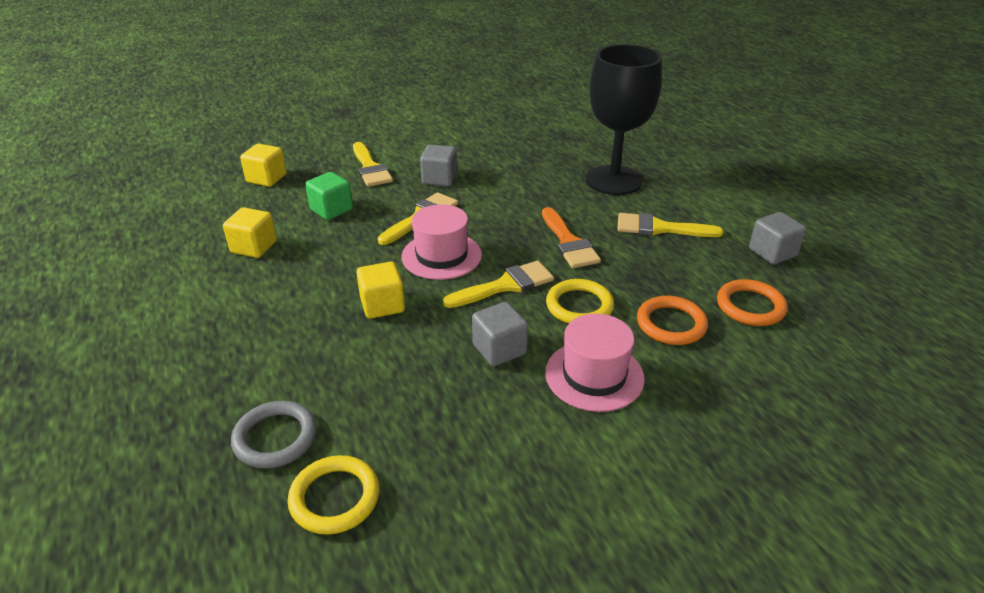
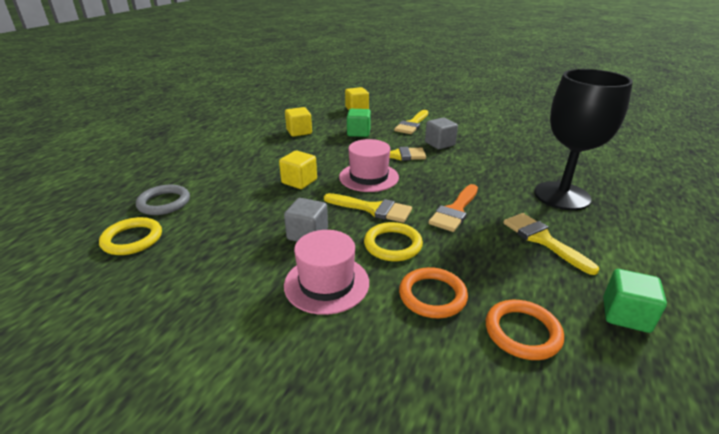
camera: 50 degrees right, 5 degrees down
(772, 252) = (625, 315): grey cube -> green cube

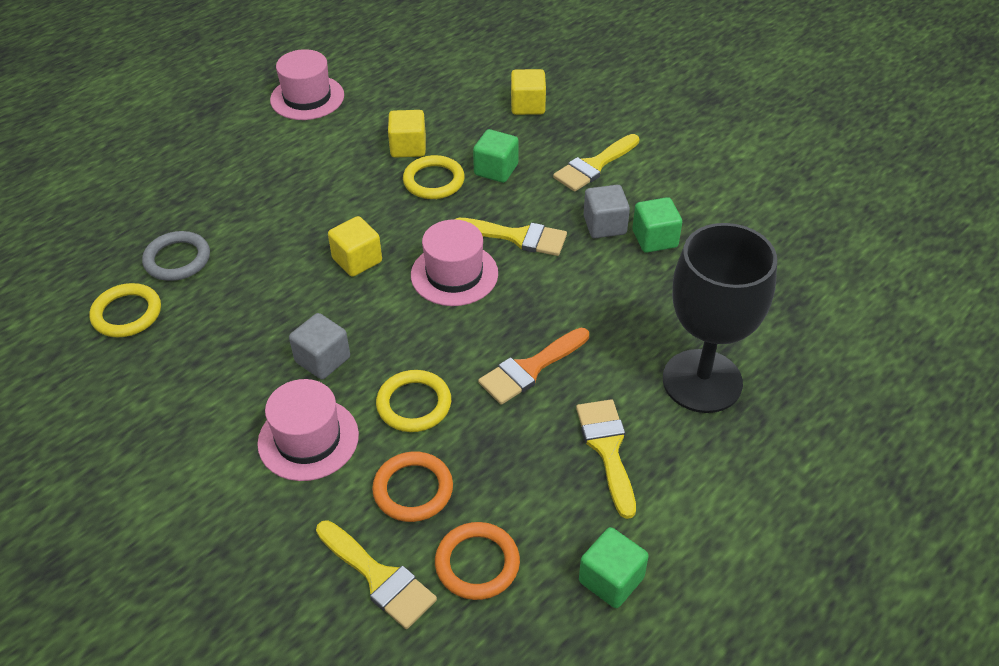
camera: 20 degrees right, 15 degrees up
(222, 122) = (307, 98): none -> pink hat
(325, 142) = (434, 181): none -> yellow ring
(373, 209) = (425, 337): yellow brush -> yellow brush (379, 577)
(472, 144) = (655, 239): none -> green cube

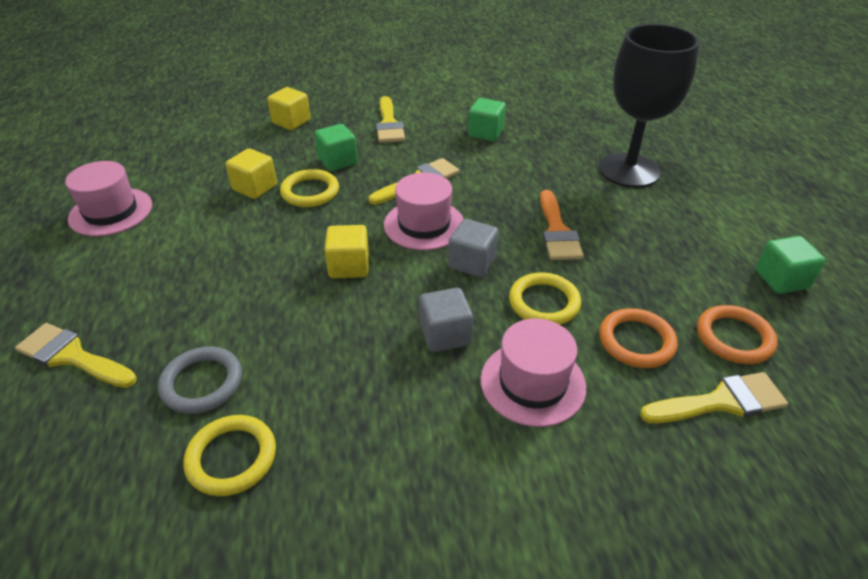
camera: 55 degrees left, 5 degrees down
(604, 225) = (451, 144): grey cube -> grey cube (472, 262)
(607, 449) = (661, 231): yellow brush -> yellow brush (72, 356)

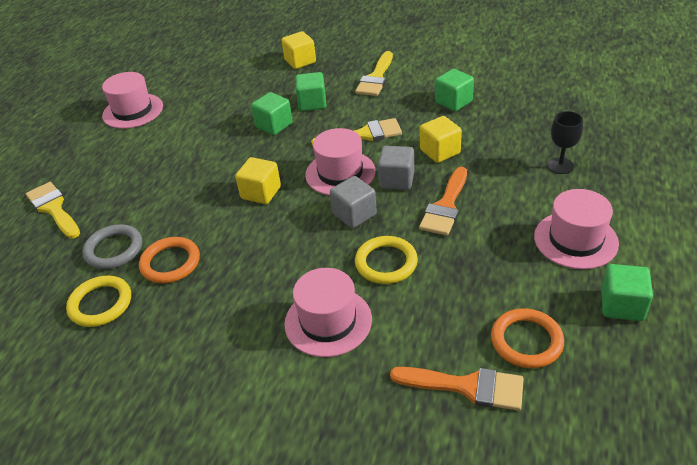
camera: 30 degrees right, 0 degrees up
(255, 187) = (237, 113): yellow cube -> yellow cube (440, 151)
(310, 192) = (274, 125): yellow ring -> green cube
(445, 334) = (292, 265): grey cube -> grey cube (396, 180)
(629, 170) = (560, 166): black goblet -> black goblet, size x0.43
(636, 341) = (436, 316): orange ring -> orange ring (170, 263)
(696, 232) = (575, 240): none -> pink hat
(721, 401) = (467, 386): yellow brush -> orange brush

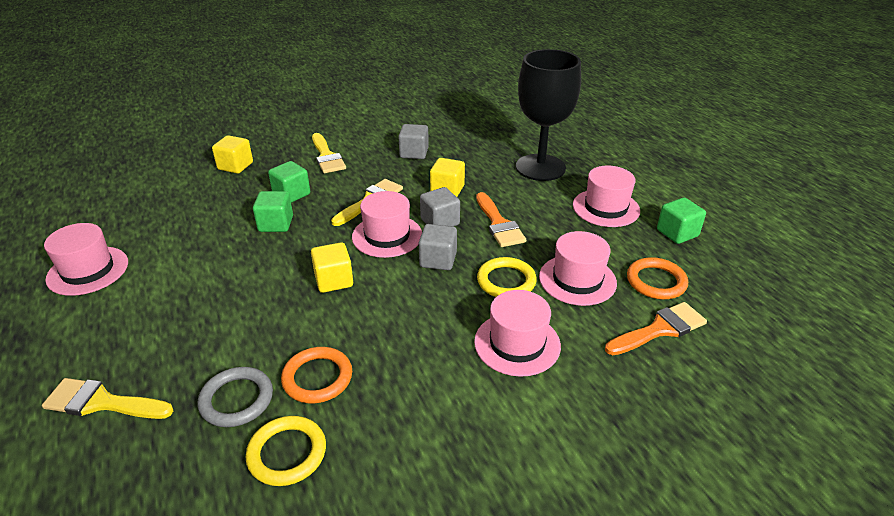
camera: 45 degrees left, 5 degrees down
(450, 296) = (577, 280): none -> pink hat
(453, 102) = (414, 153): green cube -> grey cube
(560, 166) = (540, 167): black goblet -> black goblet, size x2.34

